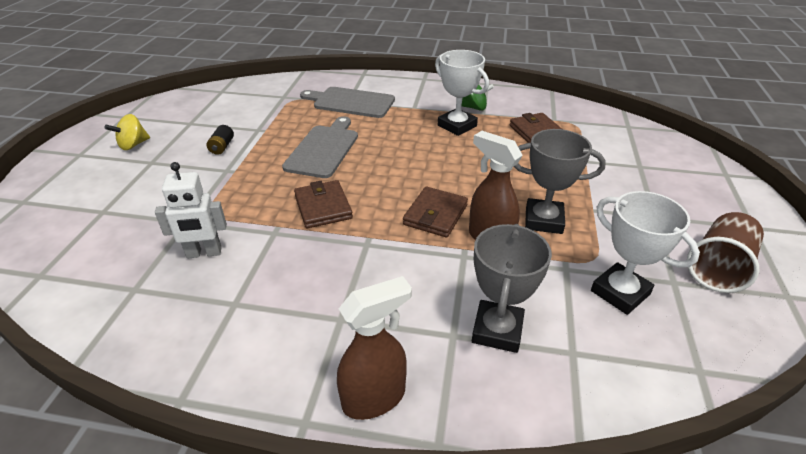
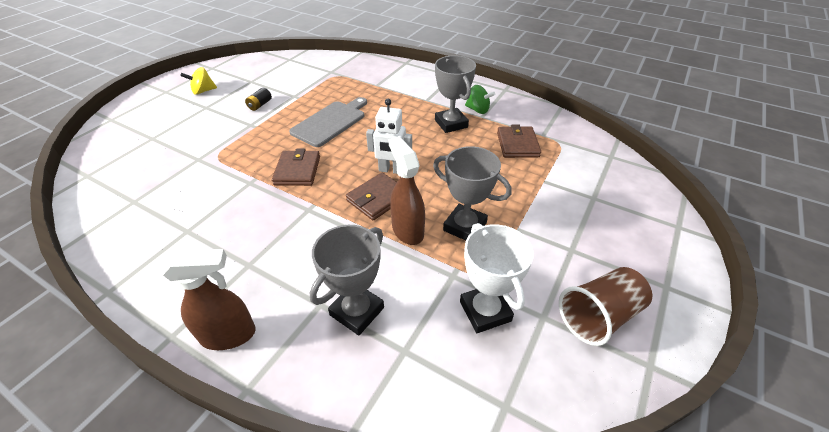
camera: 20 degrees right, 5 degrees up
(204, 253) = (193, 186): white robot -> white robot (391, 170)
(351, 102) = (379, 86): grey cutting board -> none
(457, 126) = (451, 124): white trophy -> grey trophy

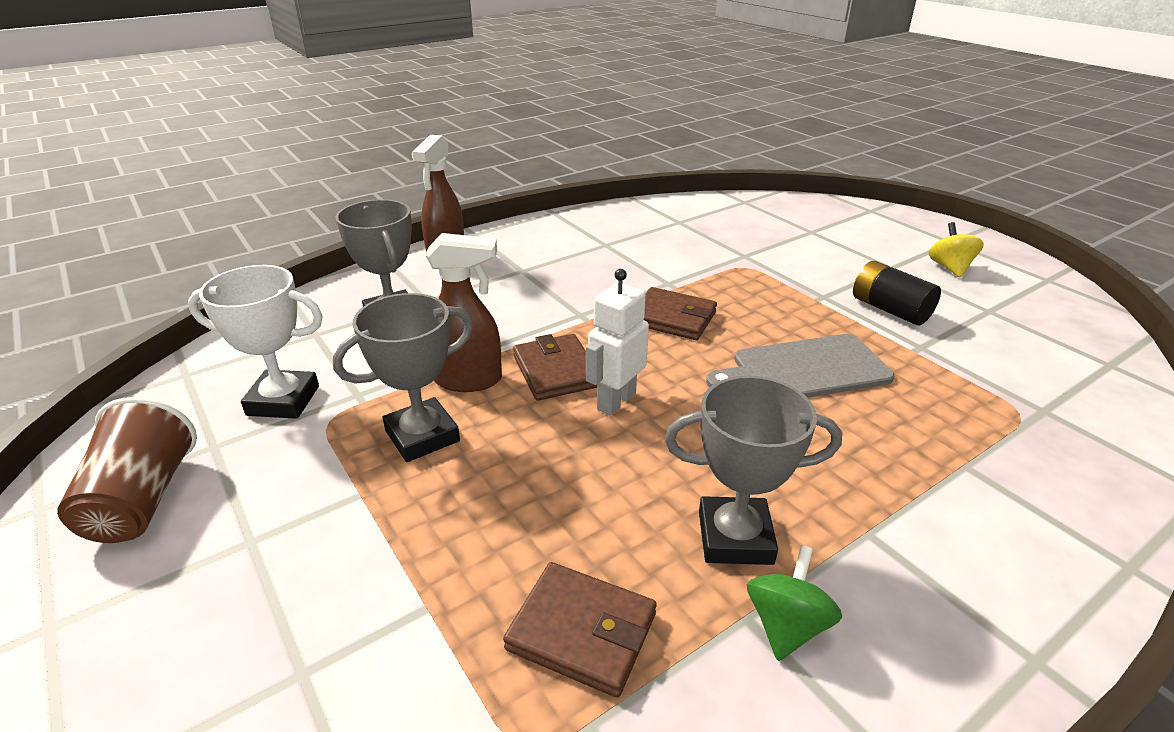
camera: 115 degrees right, 10 degrees down
(260, 105) = (889, 310): black battery -> black battery, size x1.62
(331, 122) = (804, 369): grey cutting board -> grey cutting board turned 105 degrees clockwise
(478, 110) = (786, 625): green spinning top -> green spinning top turned 150 degrees clockwise

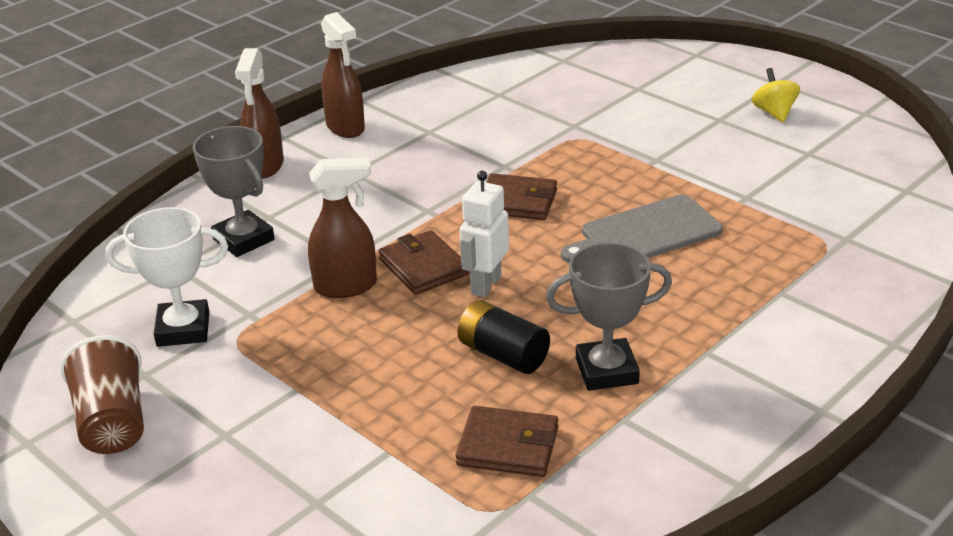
camera: 10 degrees left, 0 degrees up
(422, 436) = (326, 338): grey trophy -> none
(531, 232) = (345, 128): none -> brown spray bottle
(786, 625) = (652, 418): green spinning top -> none
(889, 310) = (718, 165): black battery -> black battery (503, 354)

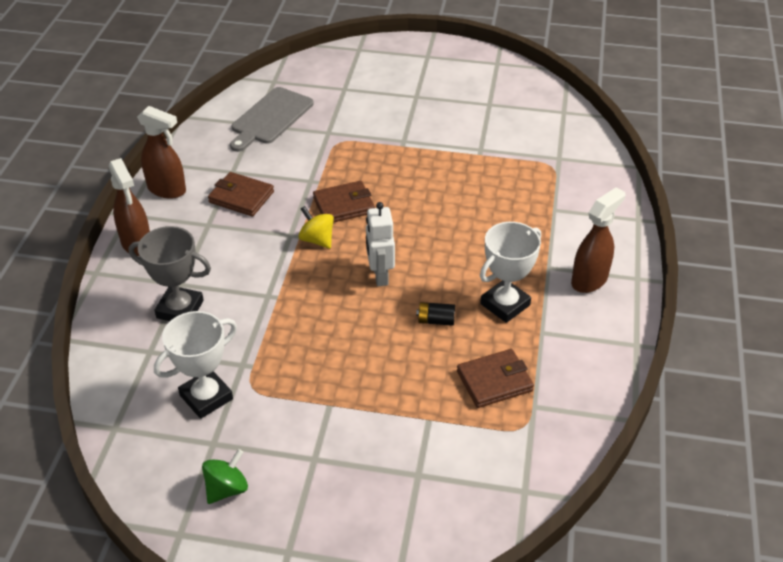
camera: 35 degrees left, 10 degrees up
(112, 422) = (227, 488): brown cup -> green spinning top
(346, 286) = (290, 315): brown spray bottle -> brown spray bottle (589, 280)
(423, 267) = (328, 279): brown wallet -> brown wallet (241, 197)
(503, 354) = (436, 320): black battery -> black battery, size x0.62
(606, 371) = (505, 304): grey trophy -> white trophy
(645, 233) = (444, 198): grey cutting board -> grey cutting board (270, 118)
(774, 113) = (444, 80): yellow spinning top -> yellow spinning top (317, 240)

